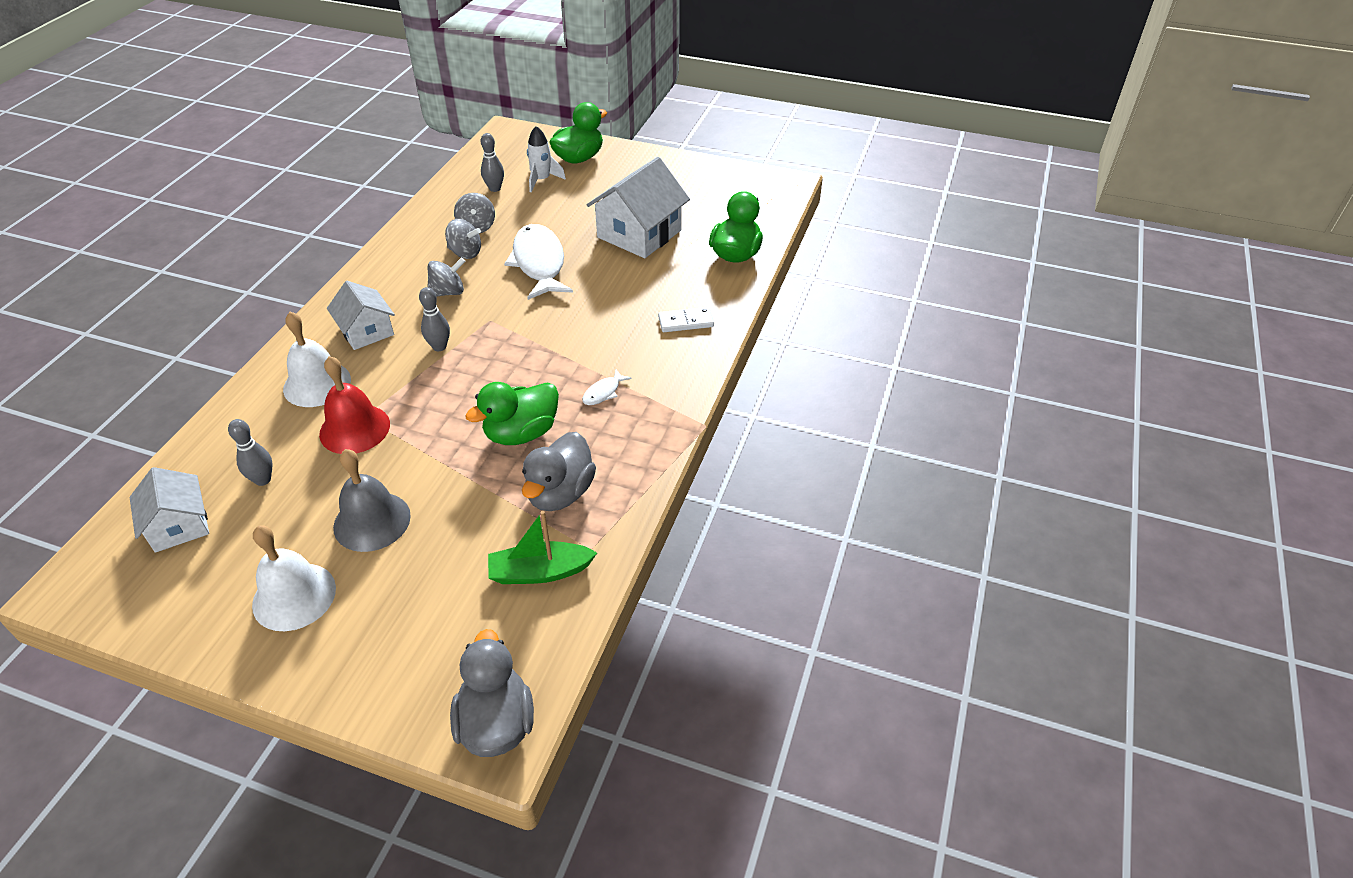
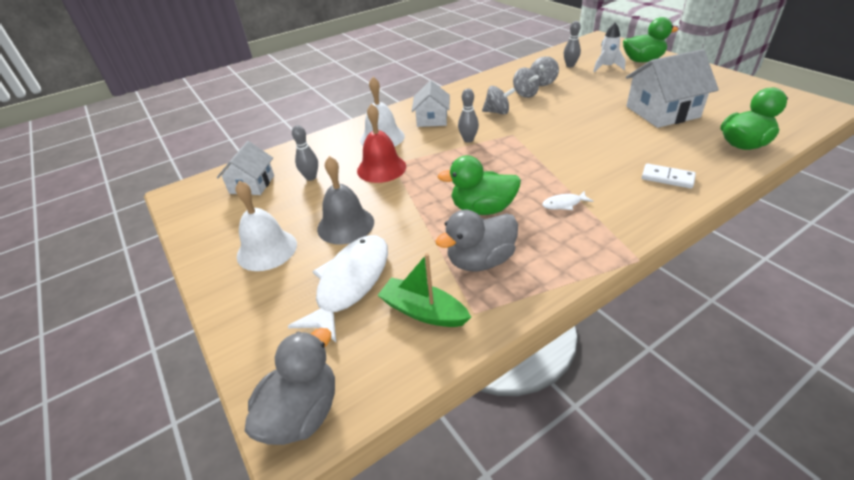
camera: 40 degrees right, 5 degrees down
(539, 263) = (571, 111): white fish -> white fish (350, 283)

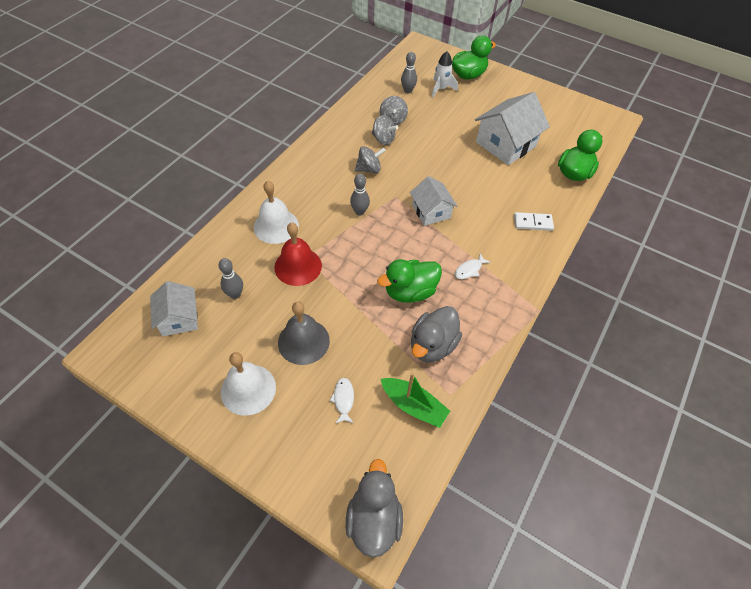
camera: 30 degrees left, 15 degrees up
(350, 283) = (343, 399): white fish -> white fish, size x0.42
(423, 311) = (413, 406): green boat -> green boat turned 150 degrees counterclockwise
(432, 119) = (312, 190): white house -> white house (431, 211)

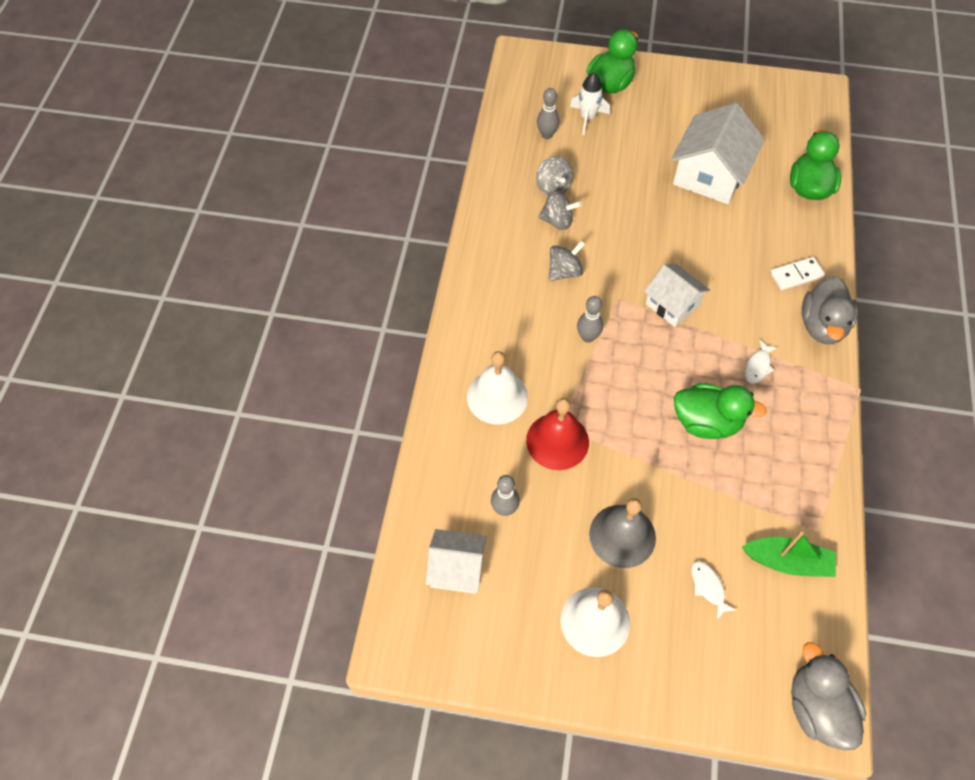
camera: 20 degrees left, 5 degrees up
(179, 318) = (457, 568): white house -> white house turned 45 degrees counterclockwise
(410, 292) = (706, 422): green duck -> green duck turned 120 degrees counterclockwise
(432, 345) = (768, 480): grey duck -> grey duck (822, 326)

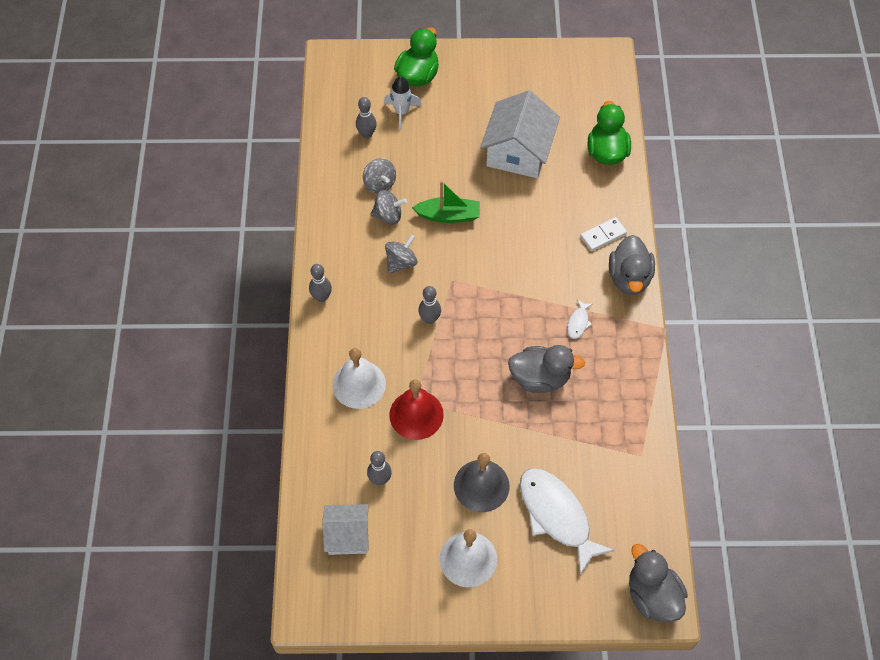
camera: 10 degrees left, 0 degrees up
(471, 296) = (321, 297): none -> grey bowling pin
(672, 304) = (499, 278): white house -> none
(706, 422) = (540, 378): green duck -> grey duck
(708, 587) = (556, 516): white fish -> white fish, size x2.36
(787, 561) = (618, 484): green boat -> green boat (448, 215)

